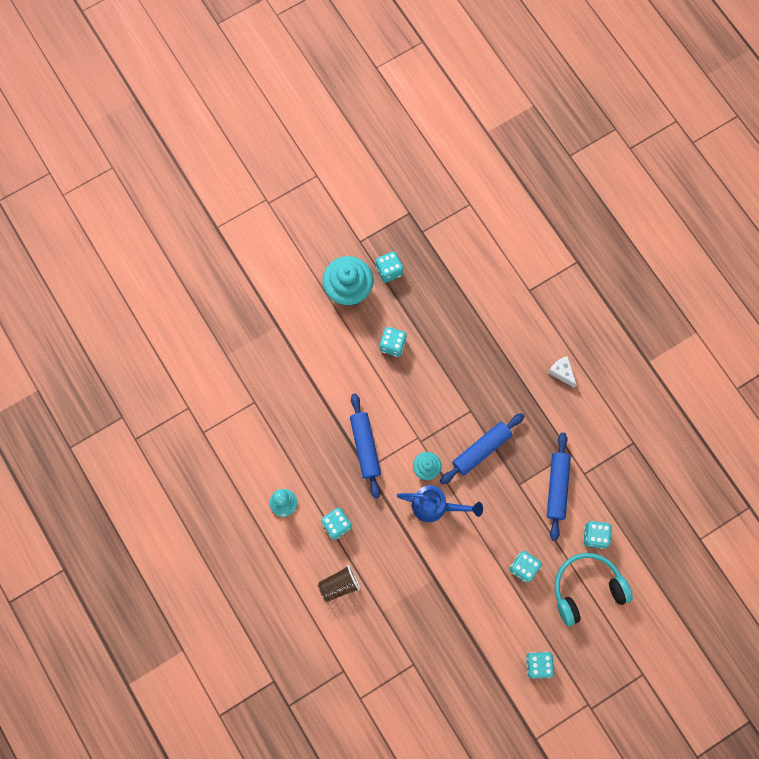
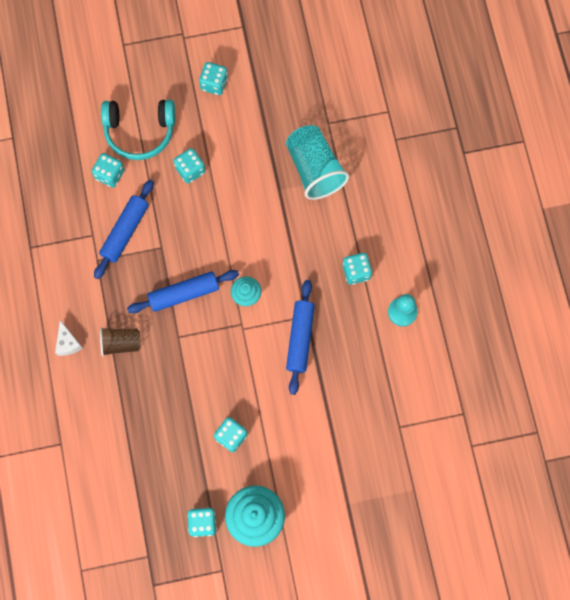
camera: 160 degrees left, 0 degrees up
(339, 585) = (373, 215): brown cup -> brown cup (121, 343)
(409, 611) = (314, 169): none -> turquoise cup
(435, 506) = (252, 255): blue watering can -> none

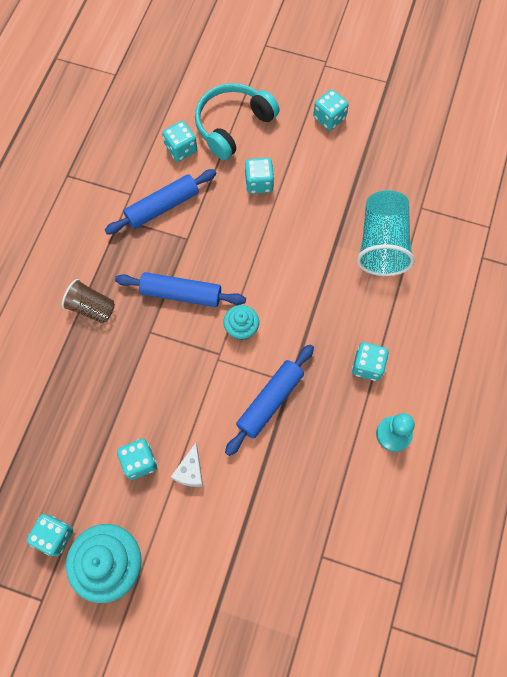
camera: 30 degrees right, 5 degrees down
(68, 343) = (42, 280): white cheese -> white cheese (190, 471)
(140, 131) = (233, 125): turquoise headphones -> turquoise headphones turned 105 degrees clockwise

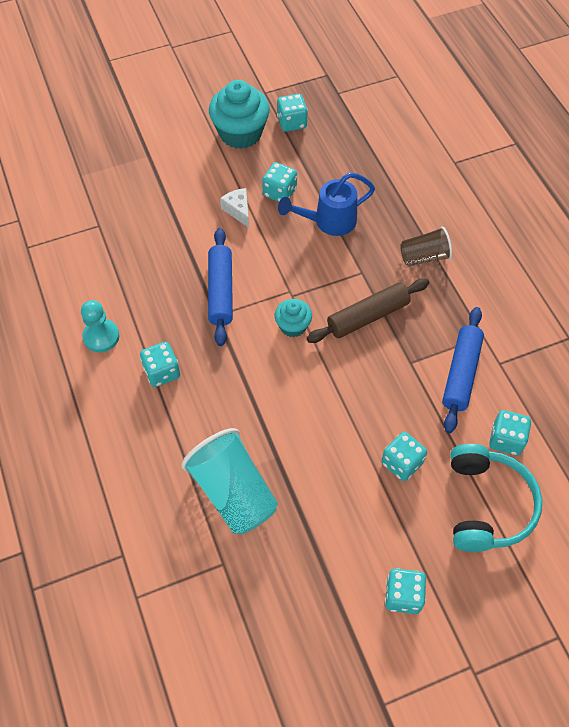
camera: 140 degrees right, 10 degrees down
(129, 398) = (328, 221): none -> blue watering can
(181, 294) = (367, 316): blue rolling pin -> brown rolling pin

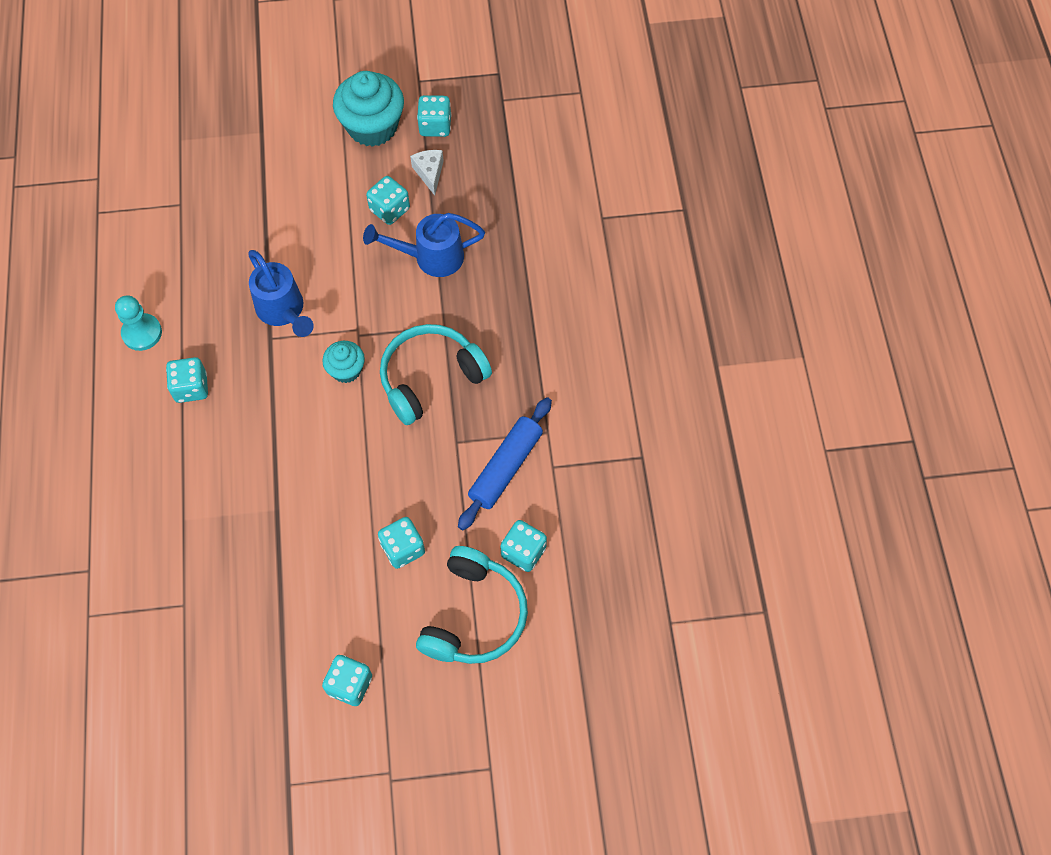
camera: 15 degrees right, 5 degrees up
(220, 291) = (283, 311): blue rolling pin -> blue watering can
(233, 492) = (219, 535): turquoise cup -> none
(238, 210) = (336, 221): white cheese -> white cheese (429, 173)
(367, 316) = (431, 378): brown rolling pin -> turquoise headphones
(424, 257) = (520, 324): brown cup -> none

